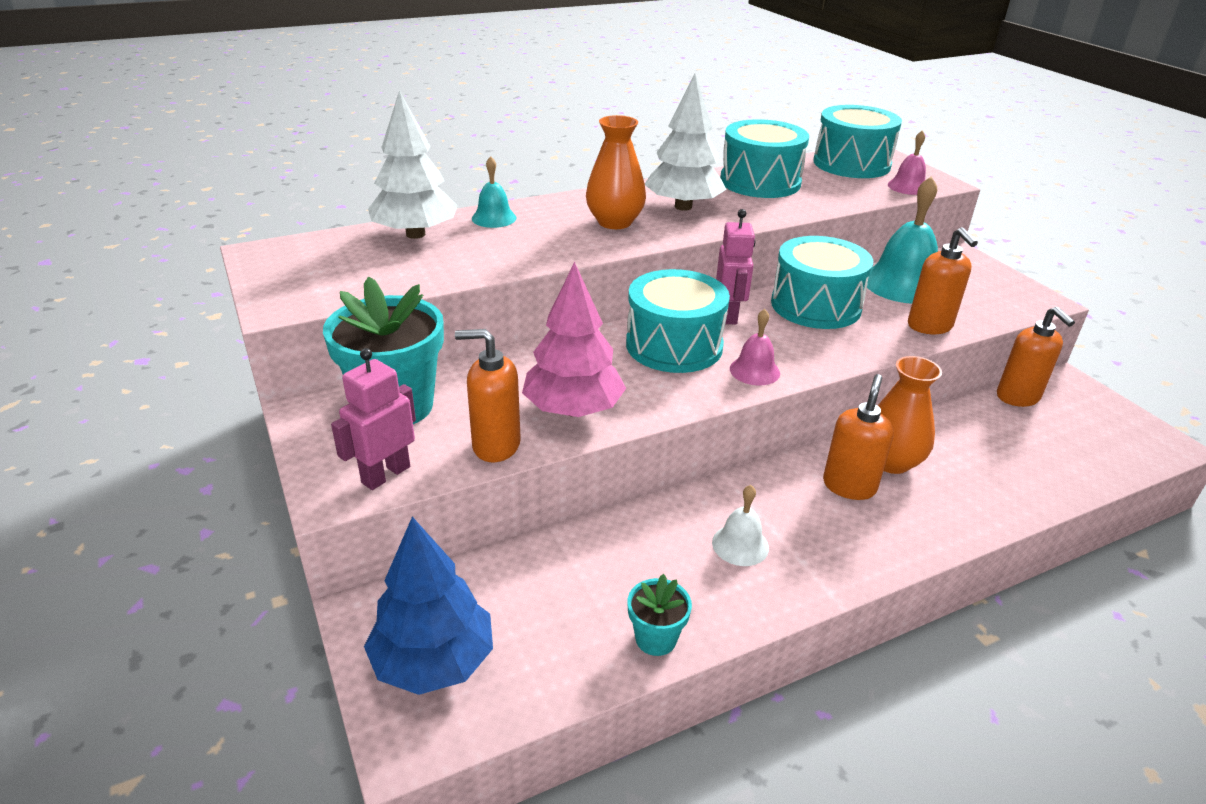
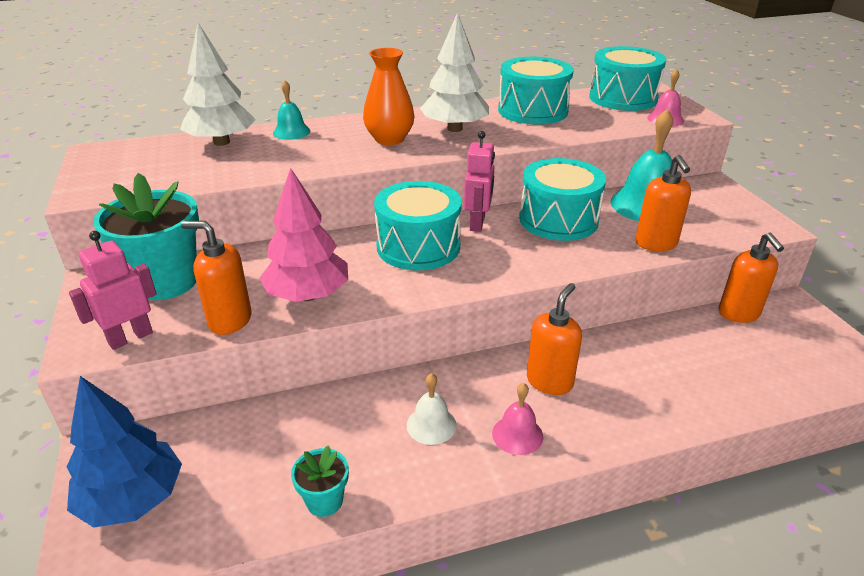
camera: 10 degrees right, 0 degrees up
(754, 371) = (479, 273): pink bell -> pink bell (517, 435)
(891, 461) = (596, 363): orange vase -> none

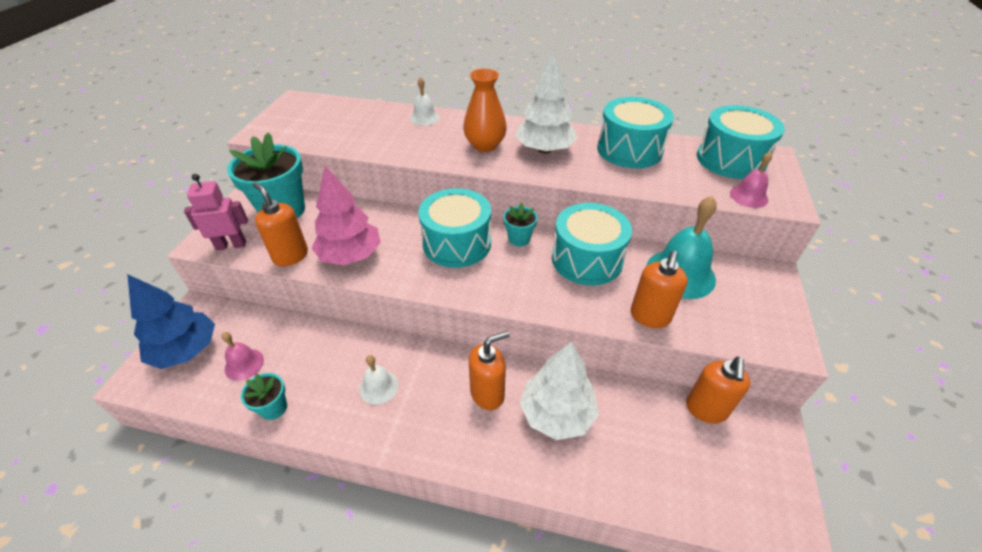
camera: 30 degrees right, 10 degrees up
(221, 142) = (372, 114): white tree -> white tree (556, 413)
(291, 132) = (424, 118): turquoise bell -> white bell
(477, 223) = (519, 239): pink robot -> turquoise flower pot
(517, 435) = (427, 425): pink bell -> pink bell (244, 364)

